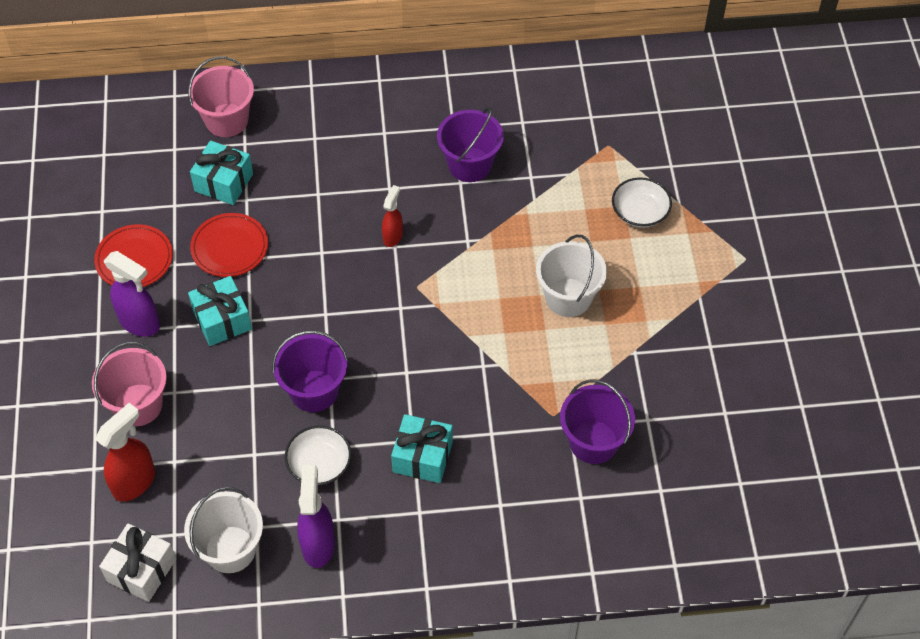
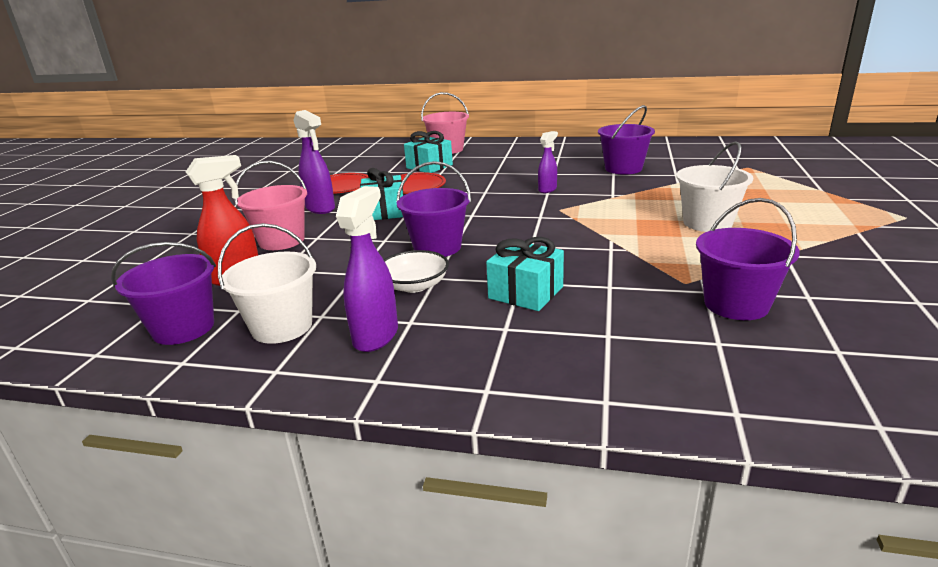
camera: 20 degrees right, 30 degrees down
(141, 570) = (183, 328): white gift -> purple bucket
(393, 236) = (547, 189): red spray bottle -> purple spray bottle
(640, 212) = (781, 192): white bowl -> none

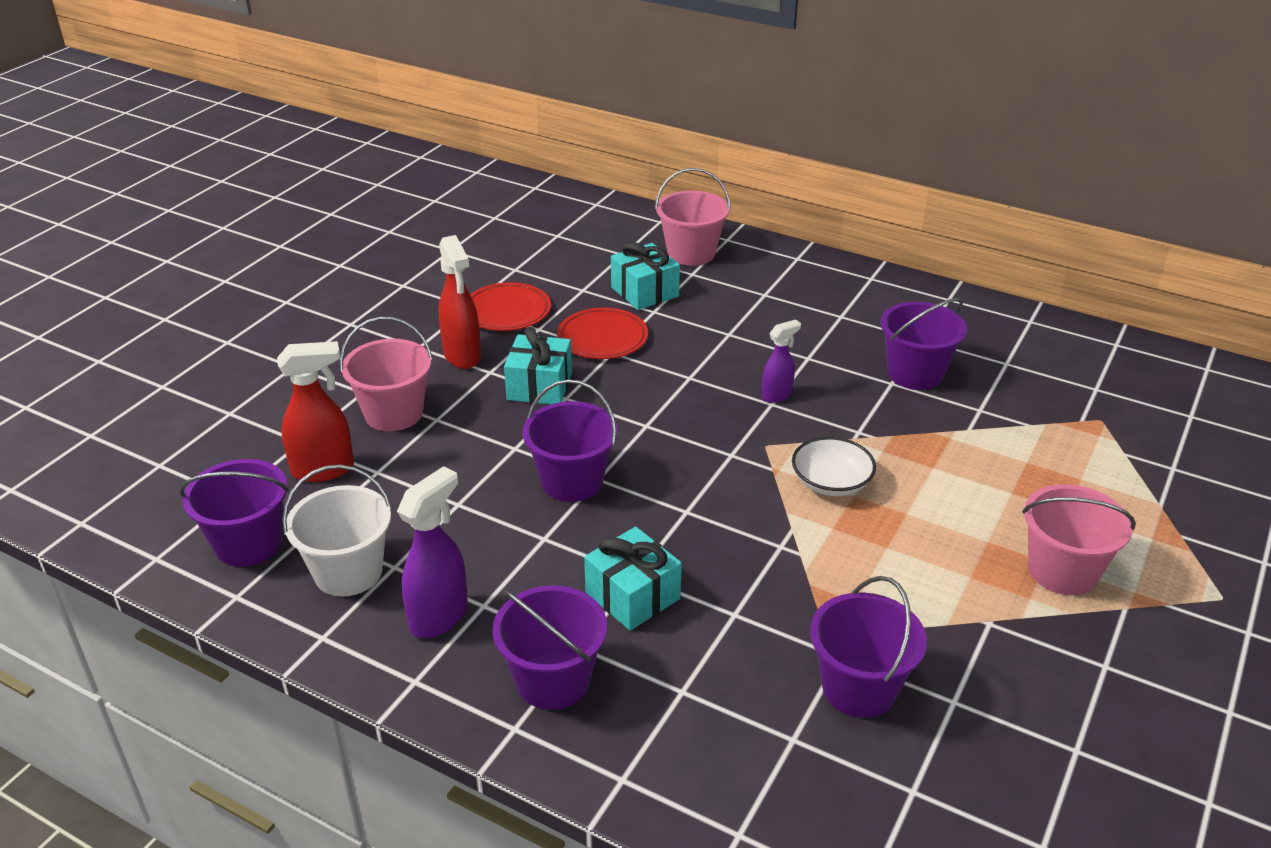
camera: 15 degrees right, 10 degrees up
(320, 208) = (462, 356): purple spray bottle -> red spray bottle
(414, 285) = (514, 545): white bowl -> white bowl (831, 482)
(498, 352) = (553, 680): none -> purple bucket
(707, 223) = (941, 531): white bucket -> none
(801, 224) = (1062, 571): none -> pink bucket

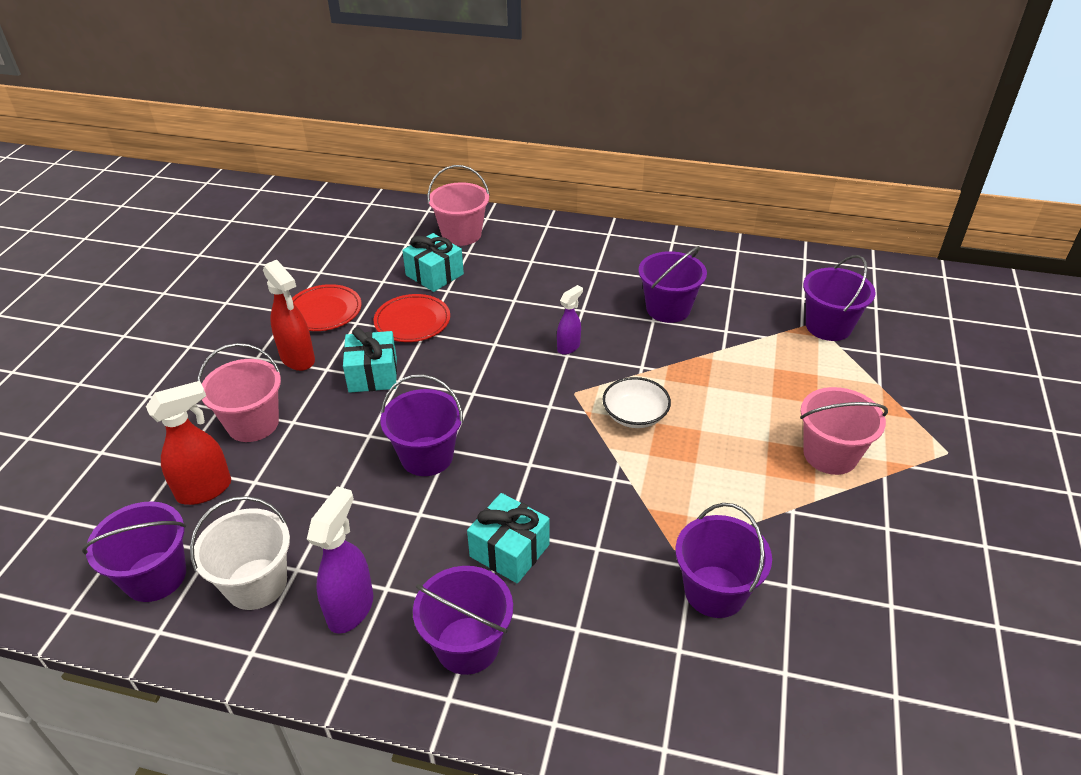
camera: 15 degrees left, 5 degrees up
(1117, 427) = (828, 326): none -> purple bucket

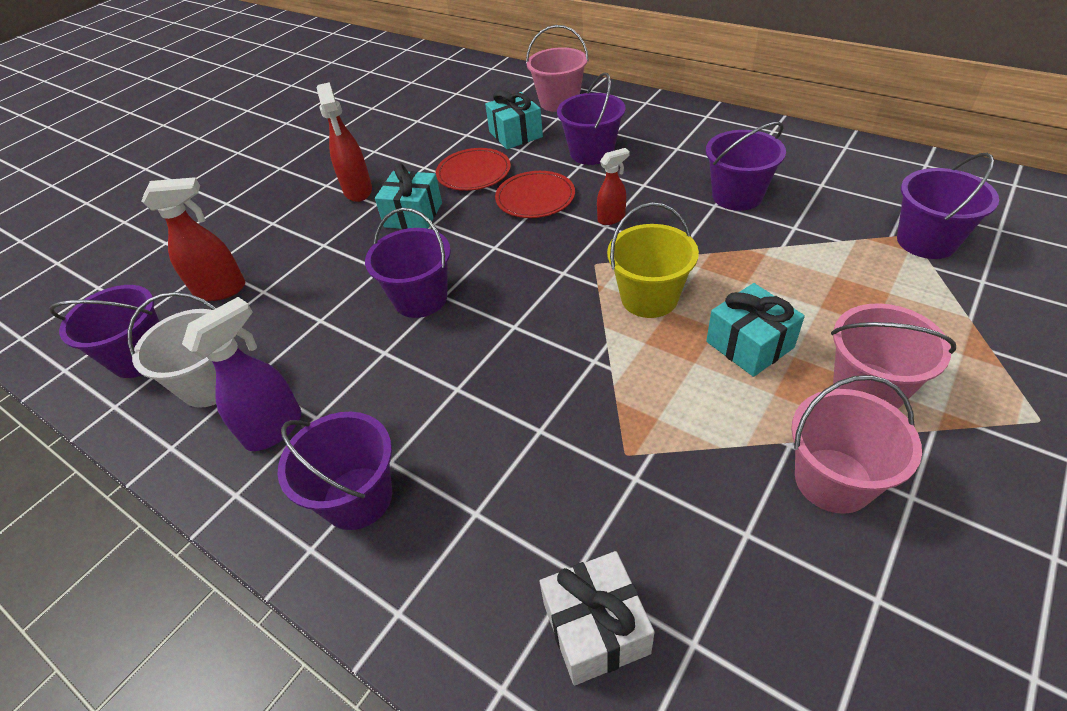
camera: 25 degrees right, 5 degrees up
(253, 424) = (291, 240): pink bucket -> pink bucket (833, 480)
(324, 311) = (402, 153): red plate -> red plate (535, 198)
(509, 550) = (449, 410): turquoise gift -> turquoise gift (749, 344)
(569, 347) = (611, 218): purple spray bottle -> red spray bottle
(635, 415) = (649, 298): white bowl -> yellow bucket
(712, 684) = (596, 628): none -> white gift
(714, 591) = (650, 515): purple bucket -> purple bucket (591, 152)

